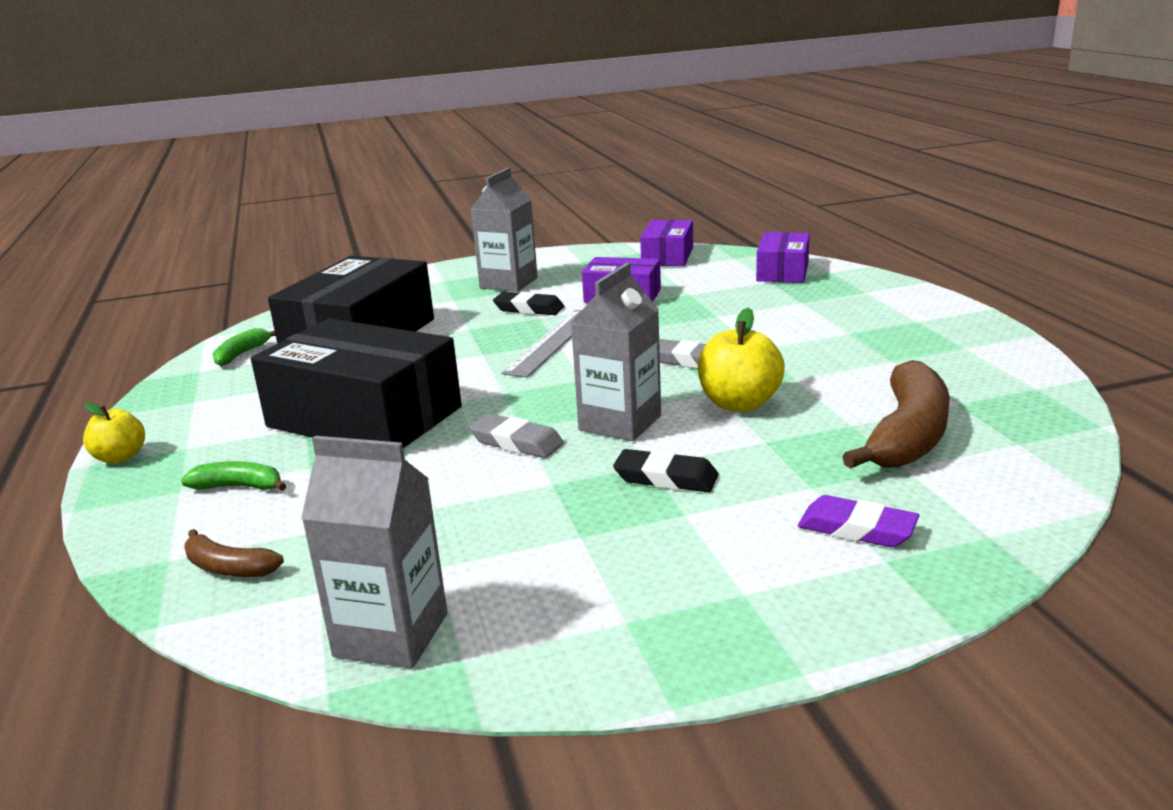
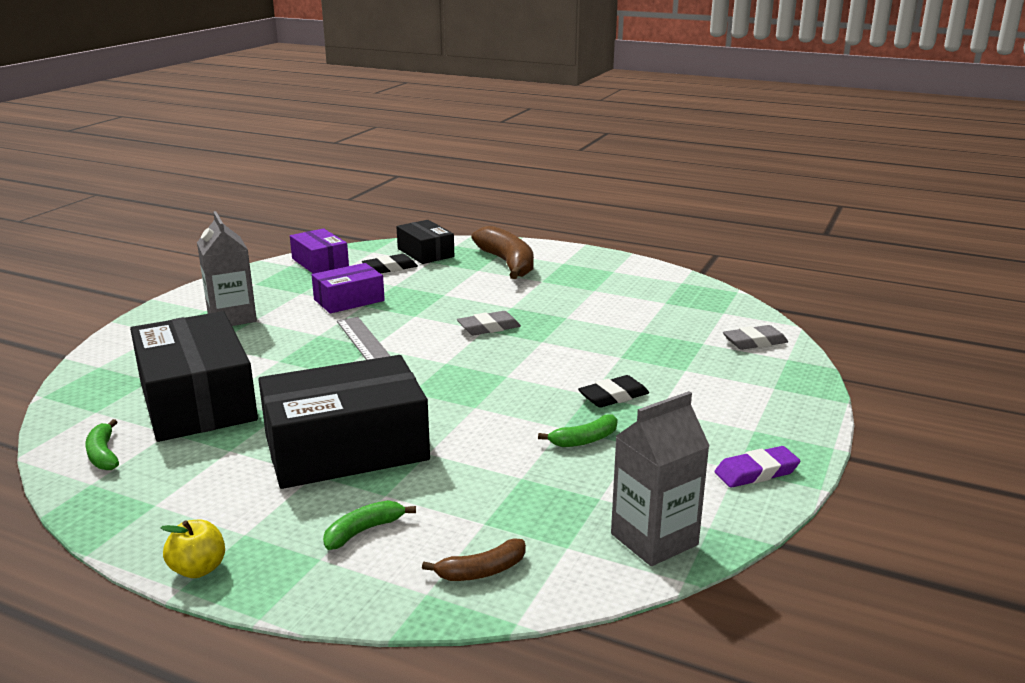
camera: 50 degrees left, 0 degrees up
(516, 442) = (491, 416): grey eraser -> grey eraser (754, 342)
(529, 309) = (296, 331): black eraser -> black eraser (390, 268)
(544, 505) = (584, 440): none -> green banana
(620, 423) = (526, 379): grey carton -> none
(739, 403) = (567, 342): yellow apple -> none
(782, 271) = (425, 253): purple box -> black box
(857, 528) = (739, 379): purple eraser -> purple eraser (756, 472)
(908, 435) = (675, 327): brown banana -> brown banana (507, 263)

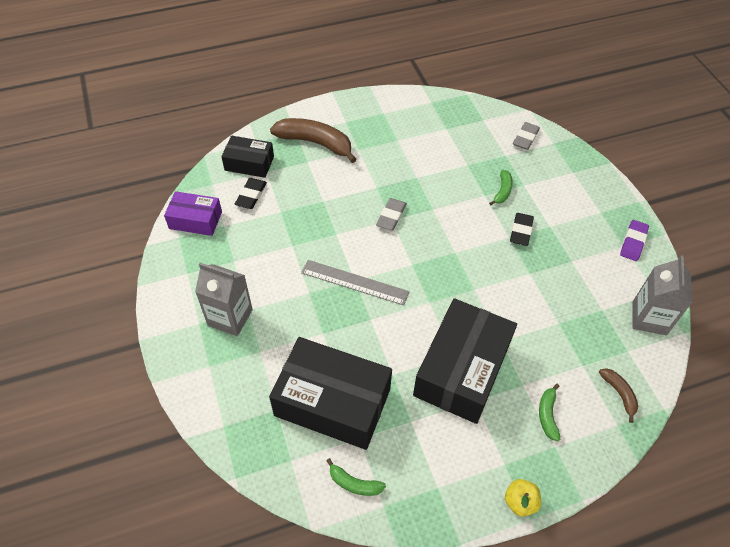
camera: 45 degrees left, 30 degrees up
(349, 300) = (276, 247): purple box -> none
(482, 571) = (619, 394): brown banana -> brown banana turned 45 degrees counterclockwise
(584, 440) = (549, 275): green banana -> green banana (502, 191)

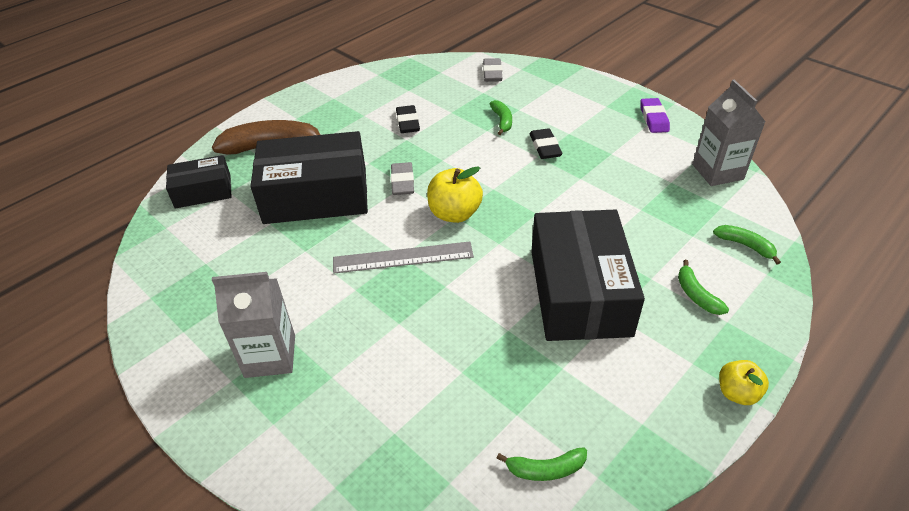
camera: 25 degrees left, 10 degrees down
(195, 220) = (164, 271): purple box -> none
(251, 195) = (224, 221): black eraser -> black eraser (408, 122)
(332, 402) = (458, 390): black box -> black box (316, 195)
(412, 262) = (454, 214): none -> yellow apple
(619, 394) = (745, 245): brown banana -> green banana

